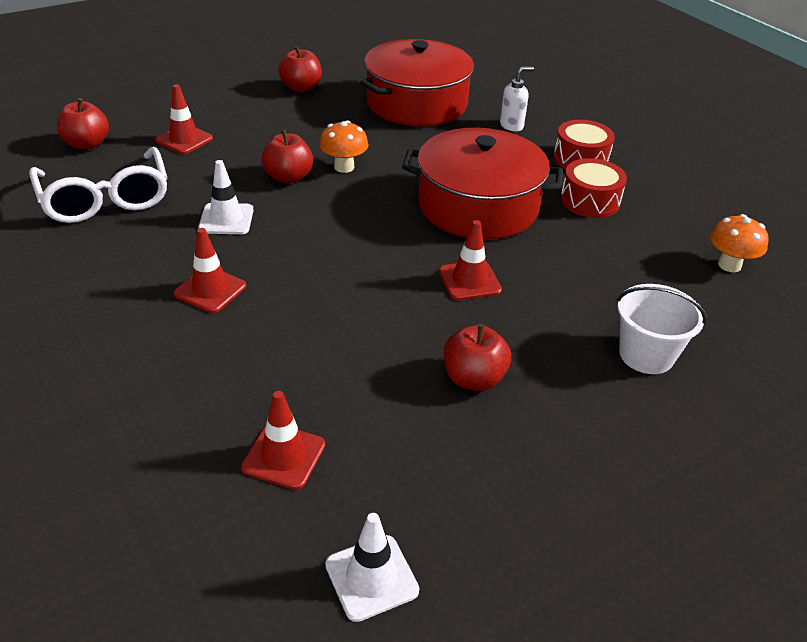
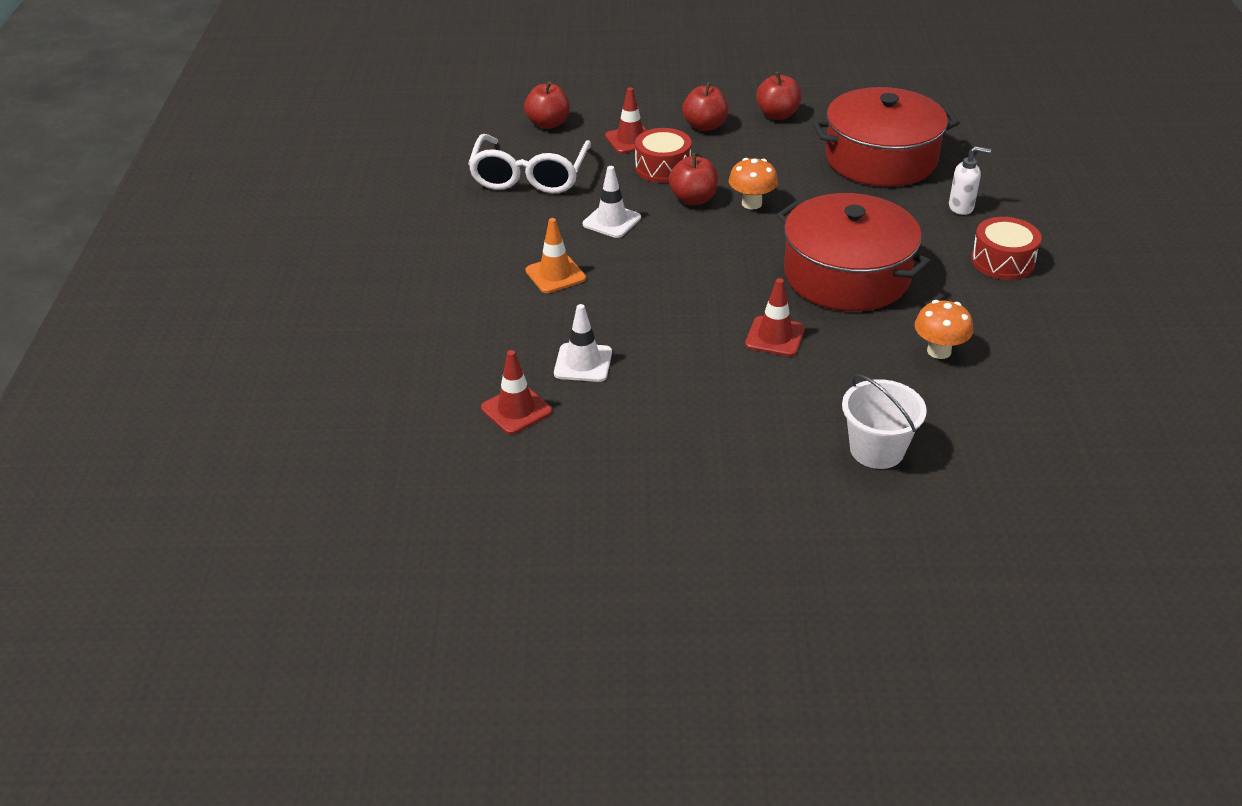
camera: 35 degrees right, 0 degrees up
(210, 290) = (555, 274): red traffic cone -> orange traffic cone
(371, 577) = (513, 506): white traffic cone -> white traffic cone (583, 363)
(473, 379) = (705, 412): red apple -> red apple (705, 126)
(590, 201) = (967, 304): red drum -> red drum (663, 167)
(729, 265) = (1052, 408): orange mushroom -> orange mushroom (939, 351)

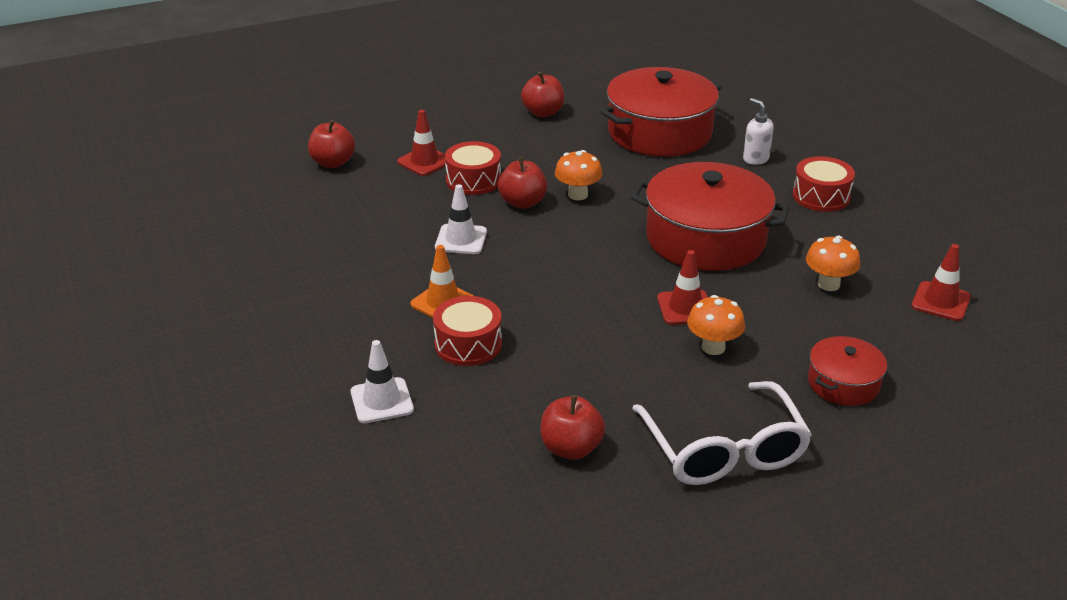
camera: 25 degrees left, 5 degrees down
(516, 410) = (499, 442): red traffic cone -> red traffic cone (940, 301)
(529, 176) = (350, 216): white glasses -> white glasses (724, 450)
(551, 317) = (468, 344): none -> red drum
(583, 363) = (530, 379): white traffic cone -> white traffic cone (382, 401)
(705, 126) = (485, 135): red apple -> red apple (571, 448)
(773, 380) = (713, 347): none -> orange mushroom
(877, 450) = (843, 383): white bucket -> red pot
(961, 207) = (755, 159): white soap dispenser -> white soap dispenser turned 105 degrees counterclockwise

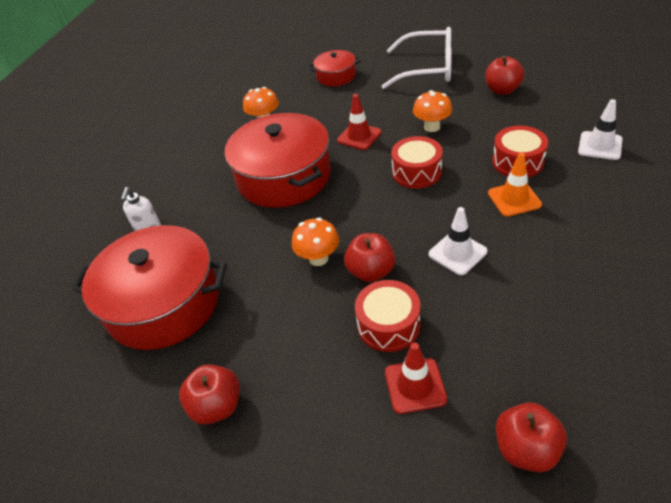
camera: 135 degrees left, 10 degrees up
(713, 347) = (373, 111): orange mushroom -> orange mushroom (432, 127)
(724, 450) = (428, 69): white glasses -> white glasses turned 75 degrees clockwise
(821, 196) = (168, 178): red drum -> red drum (416, 172)
(940, 301) = (230, 94): red traffic cone -> none

